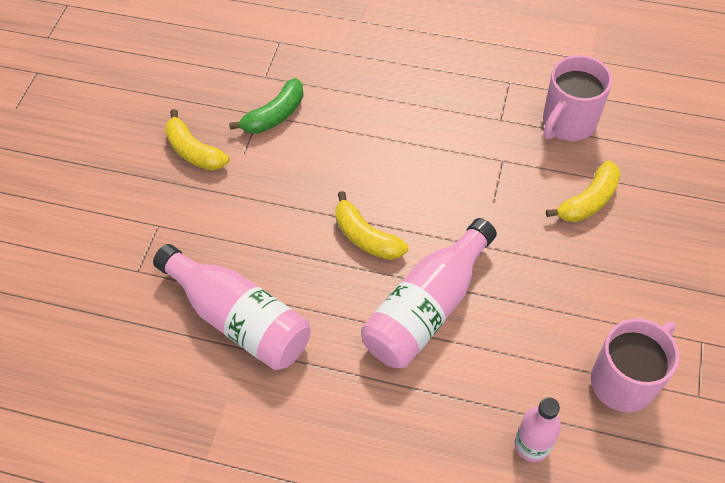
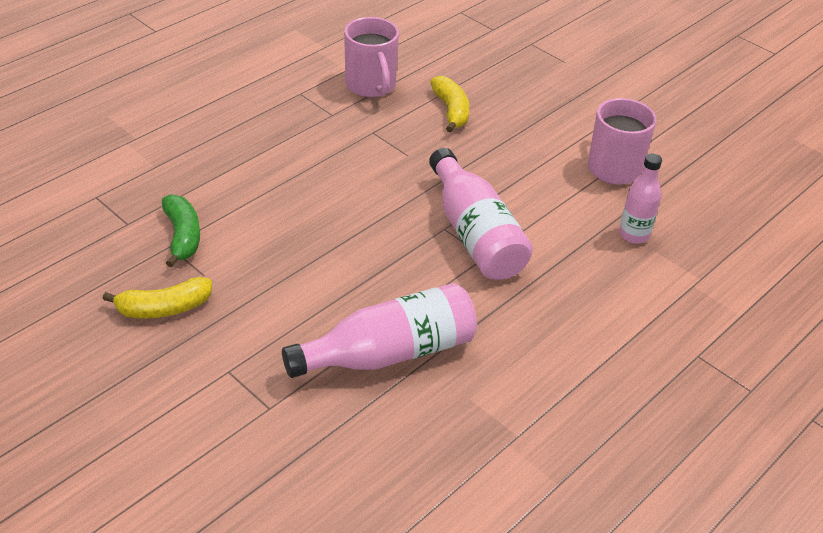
camera: 65 degrees left, 15 degrees down
(366, 237) = (375, 237): yellow banana -> none

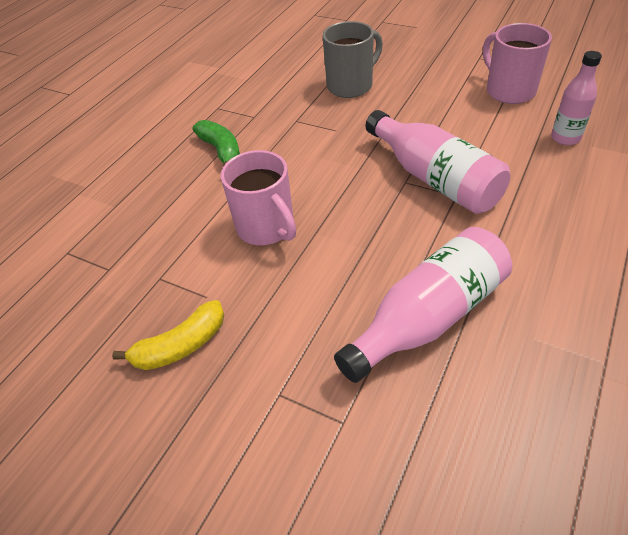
camera: 10 degrees left, 5 degrees up
(182, 236) = (168, 264): green banana -> green banana (221, 151)
(371, 86) = (274, 85): pink mug -> pink mug (266, 228)
(451, 111) = (351, 86): yellow banana -> grey mug

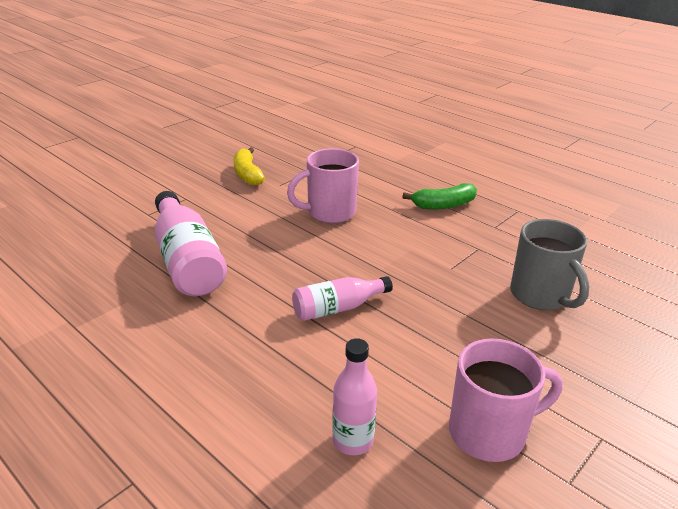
camera: 100 degrees right, 15 degrees down
(435, 178) = (337, 308): pink bottle -> pink bottle, size x0.59

